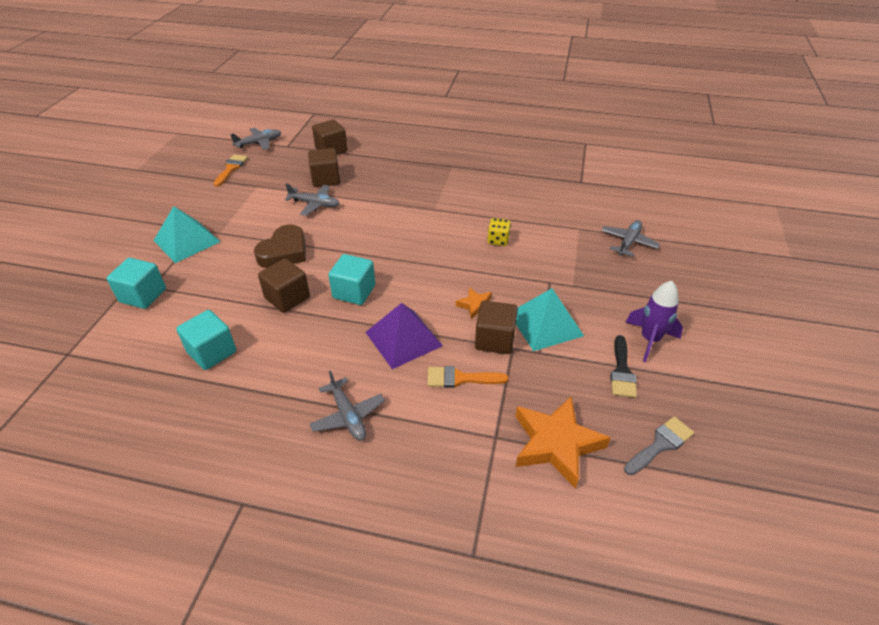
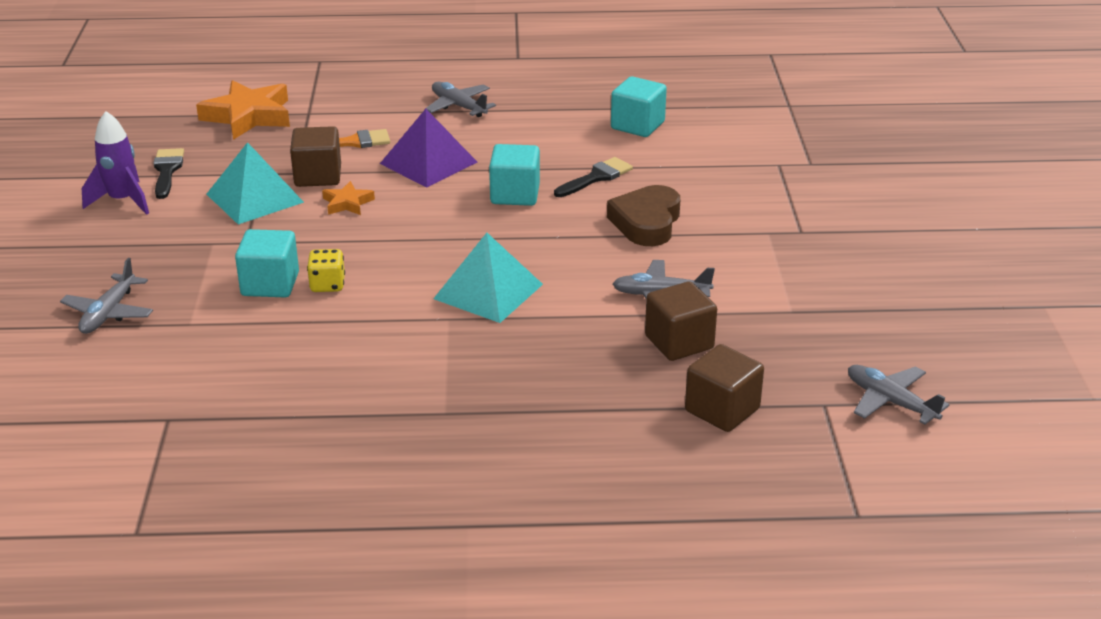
camera: 165 degrees right, 10 degrees down
(143, 295) = (777, 155): turquoise cube -> turquoise cube (270, 284)
(187, 241) = (801, 215): turquoise pyramid -> turquoise pyramid (488, 291)
(231, 168) = (876, 335): orange brush -> none
(259, 143) = (890, 401): grey plane -> grey plane turned 90 degrees clockwise
(287, 298) = (596, 177): brown cube -> black brush
(660, 444) = (144, 128): grey brush -> none

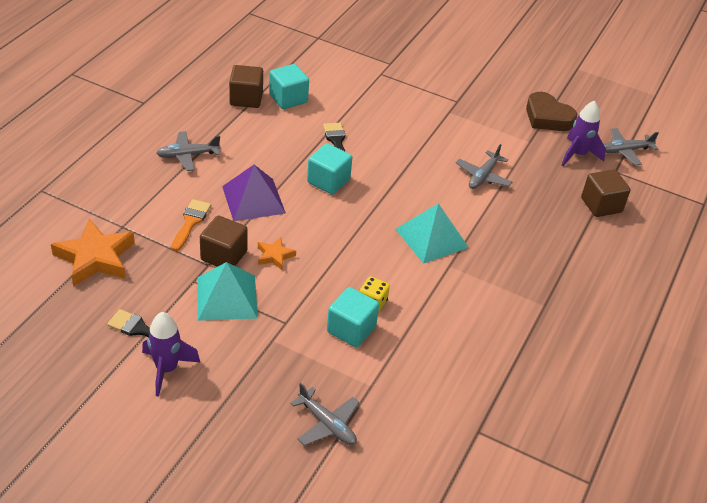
camera: 65 degrees left, 10 degrees up
(646, 222) = (404, 147): brown heart -> brown heart (547, 117)
(679, 342) = (533, 191): brown cube -> brown cube (246, 98)
(817, 360) = (578, 155): none -> purple rocket

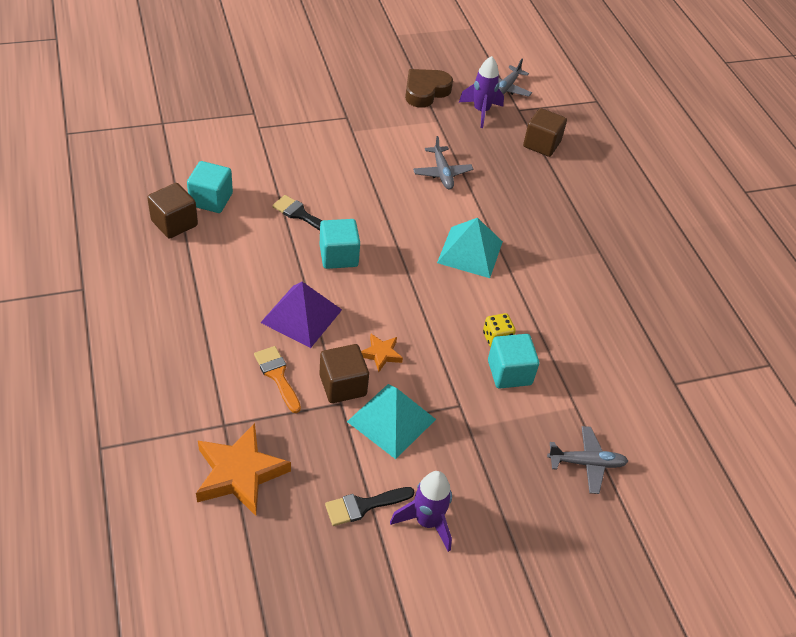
camera: 45 degrees left, 5 degrees up
(187, 155) = (193, 314): grey plane -> none
(547, 117) = (425, 91): brown heart -> brown heart turned 135 degrees clockwise

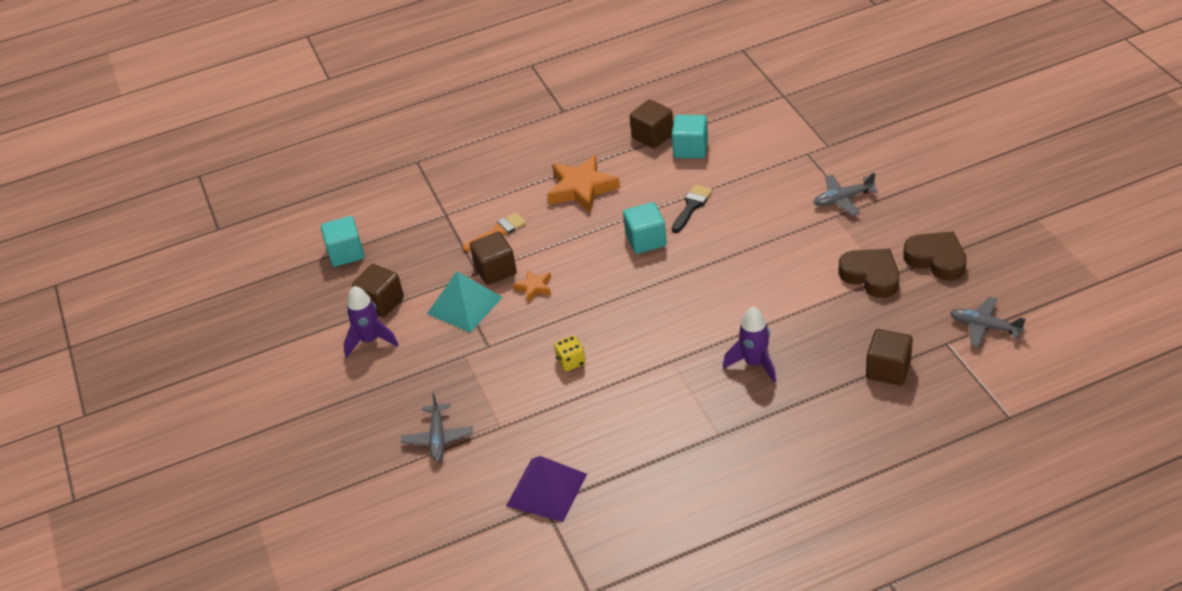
camera: 95 degrees right, 5 degrees down
(240, 473) = (403, 232): orange star -> orange star (582, 188)
(301, 316) = (566, 232): purple pyramid -> purple pyramid (546, 490)
(363, 506) = (381, 302): black brush -> brown cube
(434, 128) = (871, 276): none -> brown heart
(442, 173) = (796, 293): grey plane -> grey plane (843, 199)
(470, 252) = (682, 329): turquoise pyramid -> none
(481, 111) = (924, 310): purple rocket -> purple rocket (754, 363)
(509, 372) = (531, 375): turquoise cube -> turquoise cube (346, 253)

